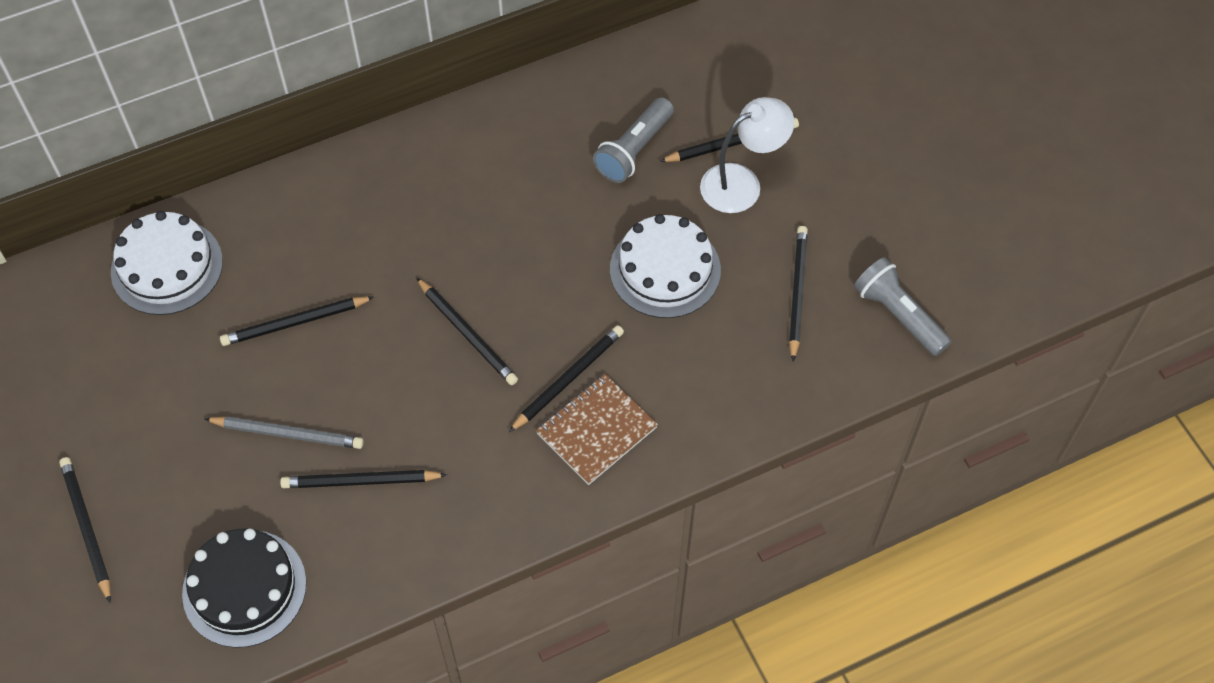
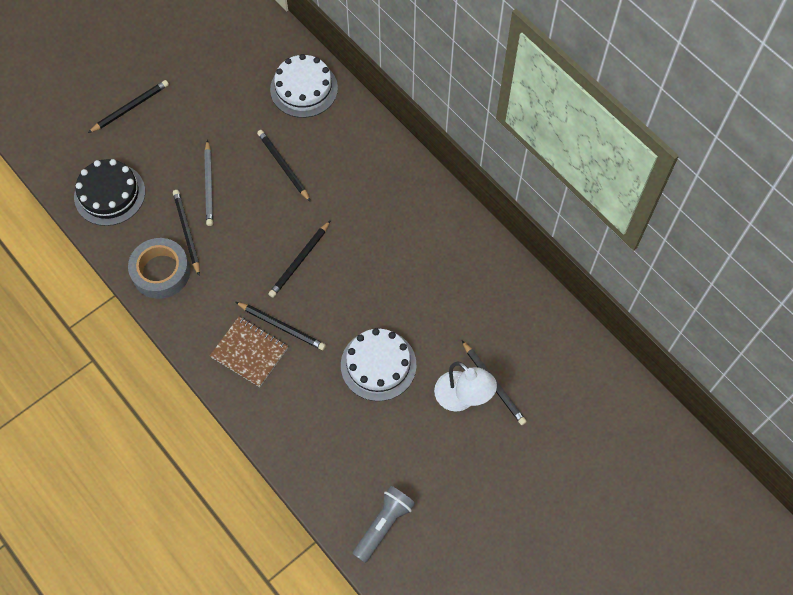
camera: 75 degrees right, 5 degrees up
(419, 532) = (161, 272): none -> grey tape
(634, 150) = (467, 323): grey flashlight -> none
(797, 293) = (383, 453): black pencil -> none

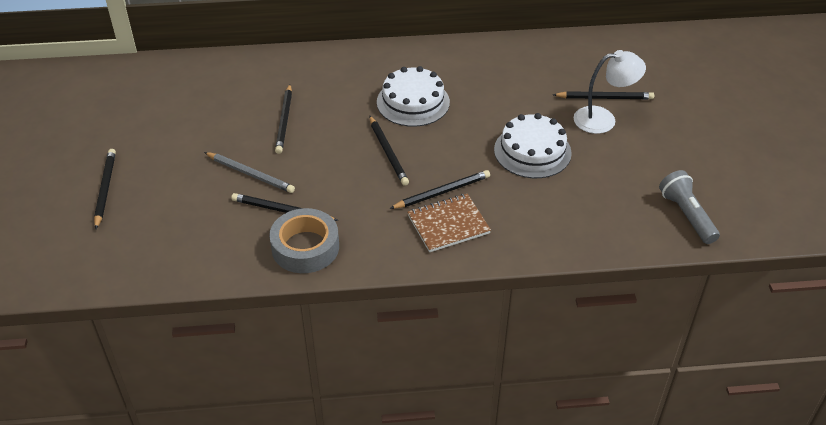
camera: 55 degrees left, 20 degrees down
(109, 194) = (180, 246): black cake -> none
(283, 166) = (284, 121): black pencil -> black pencil turned 90 degrees counterclockwise
(304, 89) = (224, 76): white cake -> white cake (413, 102)

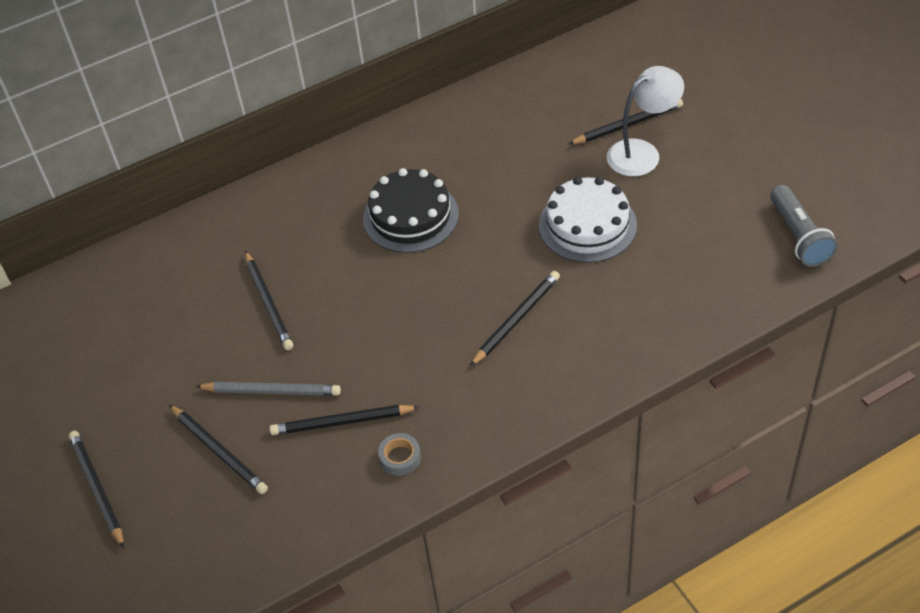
camera: 20 degrees left, 5 degrees up
(305, 247) = (400, 457): grey tape -> grey tape, size x0.47
(388, 152) = (422, 294): black pencil -> black pencil (219, 451)
(413, 102) = (410, 216): white cake -> black cake
(448, 224) = (548, 357): brown notebook -> none
(686, 215) = (799, 236): grey flashlight -> grey flashlight turned 150 degrees counterclockwise

